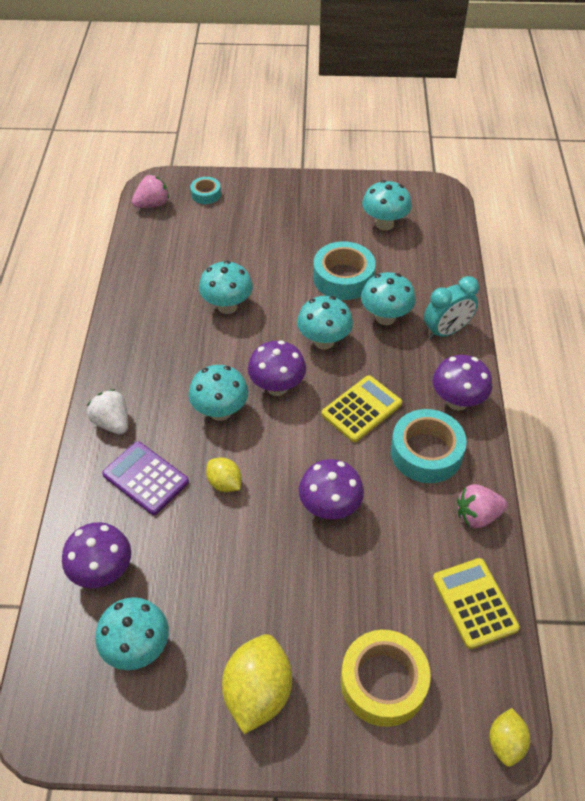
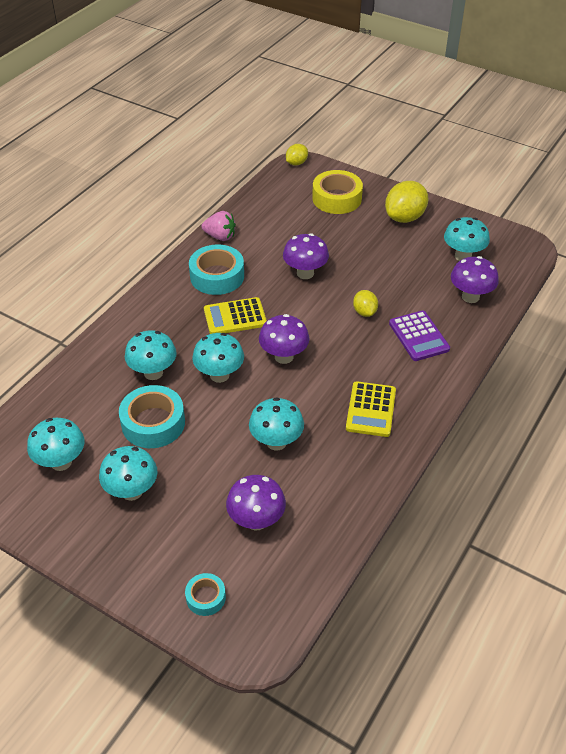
camera: 150 degrees left, 5 degrees down
(112, 423) = (427, 383): white strawberry -> none
(152, 204) = (276, 612): pink strawberry -> none
(220, 411) = (339, 357): turquoise mushroom -> turquoise mushroom (132, 491)
(446, 331) = (119, 342): turquoise clock -> none
(457, 401) = (165, 295): purple mushroom -> purple mushroom (256, 520)
(474, 603) = (261, 206): yellow calculator -> yellow calculator (370, 409)

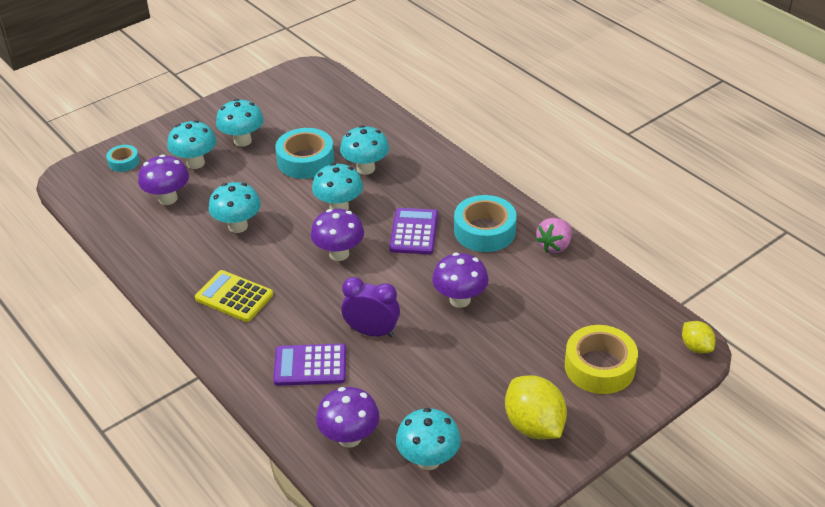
camera: 110 degrees right, 5 degrees down
(61, 462) = (295, 111): turquoise mushroom -> turquoise mushroom (195, 163)
(235, 317) = (414, 232): yellow calculator -> purple calculator
(364, 312) = (372, 332): yellow lemon -> purple clock

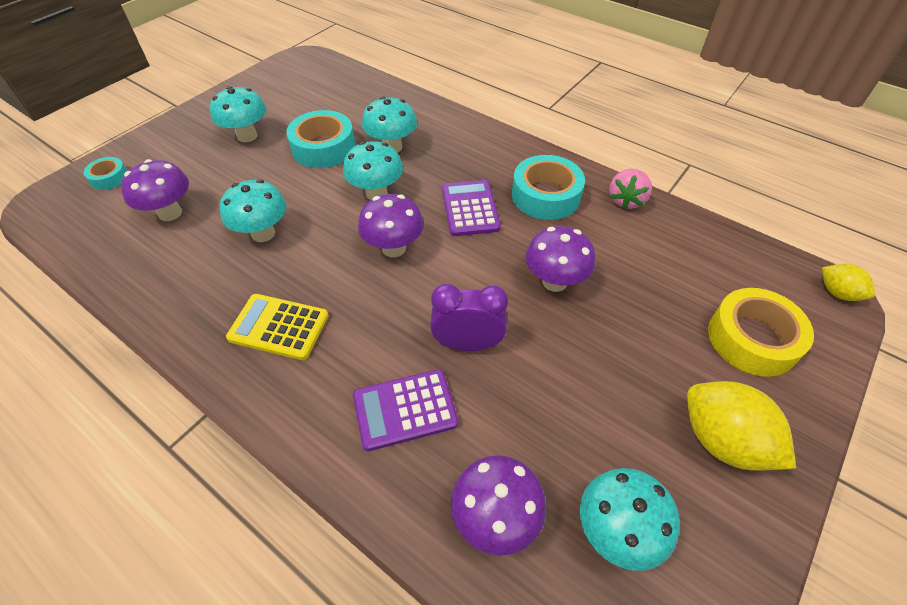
camera: 15 degrees left, 10 degrees up
(195, 163) = (197, 167): turquoise mushroom -> none

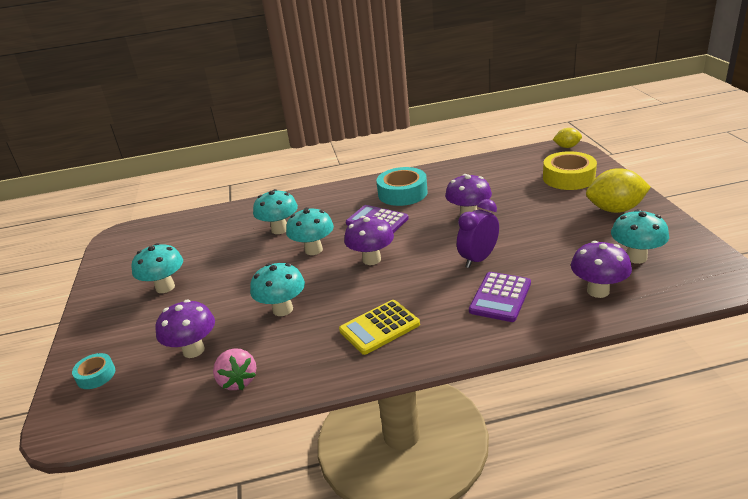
camera: 45 degrees left, 20 degrees down
(323, 147) = (235, 257): turquoise tape -> none
(626, 200) = (440, 172): pink strawberry -> pink strawberry (238, 381)

